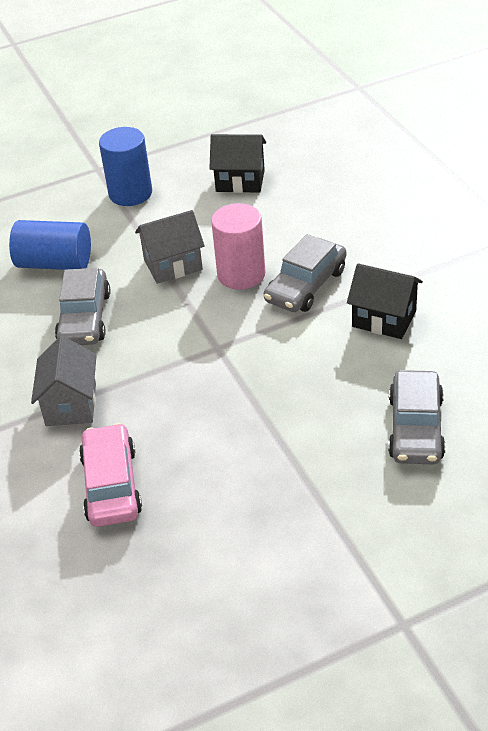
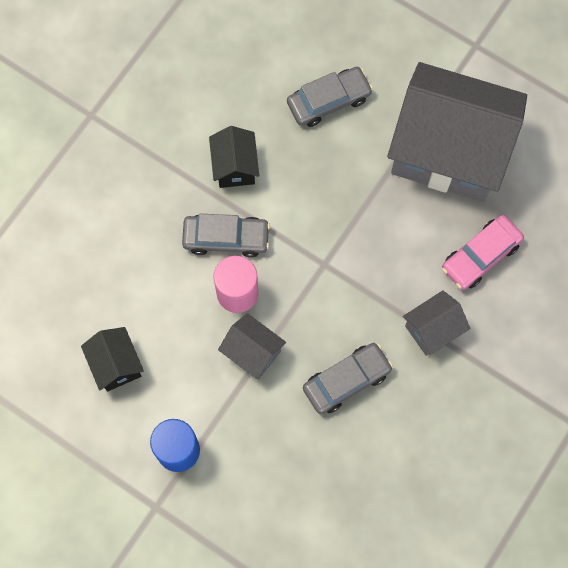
camera: 125 degrees left, 30 degrees up
(55, 263) = (299, 450): blue cylinder -> none
(265, 516) = (448, 152): none -> grey house

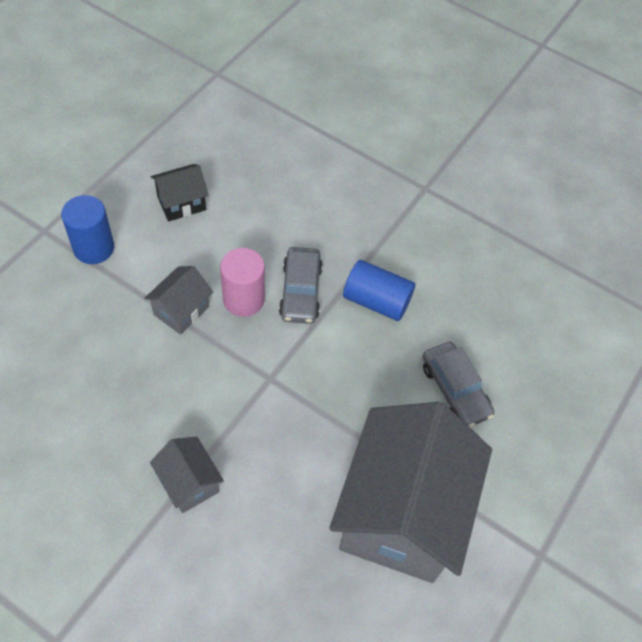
camera: 85 degrees right, 15 degrees down
(235, 166) = (376, 301): black house -> blue cylinder
(346, 380) = (142, 393): grey car -> none
(480, 256) = (272, 542): pink car -> none

